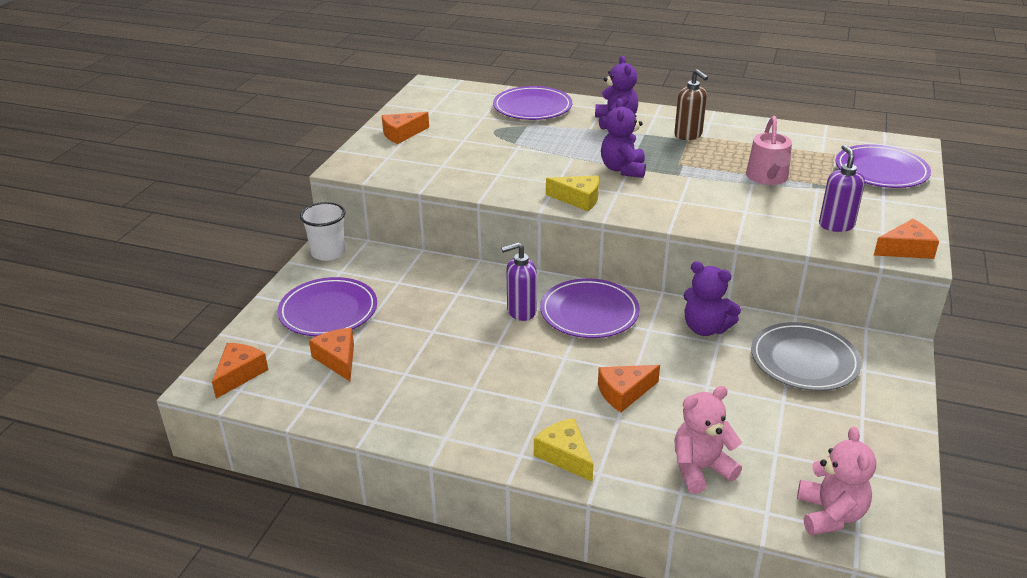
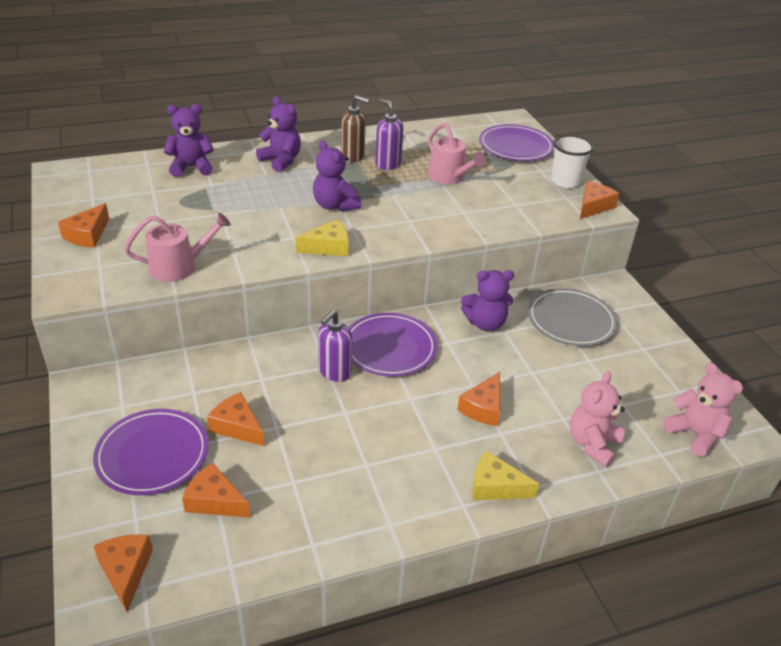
camera: 40 degrees left, 5 degrees up
(328, 252) = (87, 391): white cup -> white cup (565, 181)
(404, 318) = (237, 426): none -> orange cheese
(442, 176) = (178, 267): none -> pink watering can
(532, 107) = (191, 167): purple plate -> purple teddy bear
(836, 225) = (533, 202): purple soap dispenser -> purple soap dispenser (387, 164)

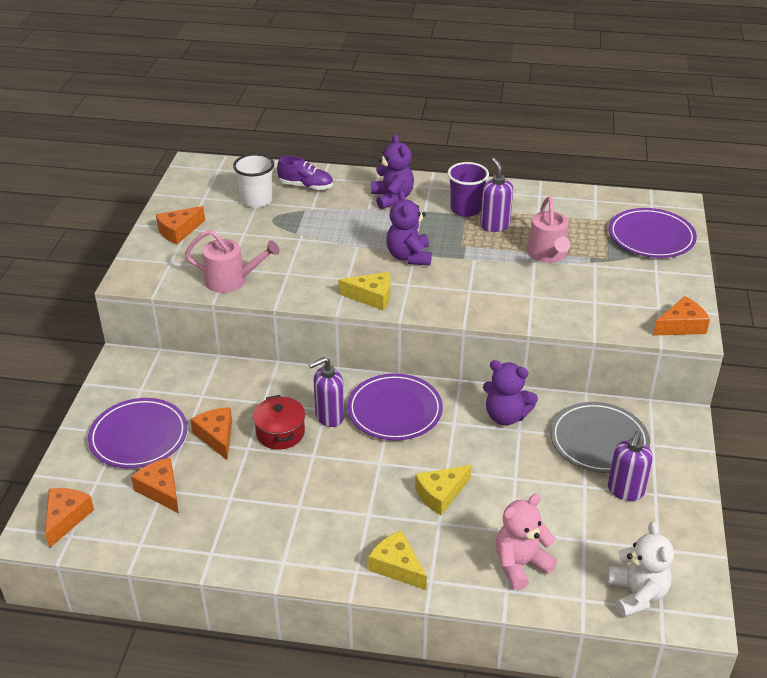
camera: 30 degrees right, 0 degrees up
(191, 167) = (306, 186): purple teddy bear -> purple shoe
(298, 402) = (280, 433): none -> red pot
(353, 156) = (466, 209): brown soap dispenser -> purple cup
(483, 407) = (440, 494): orange cheese -> yellow cheese
(565, 181) = (674, 290): white cup -> white cup (256, 200)
(621, 353) = (625, 490): none -> purple soap dispenser
(694, 434) = (636, 594): pink teddy bear -> white teddy bear

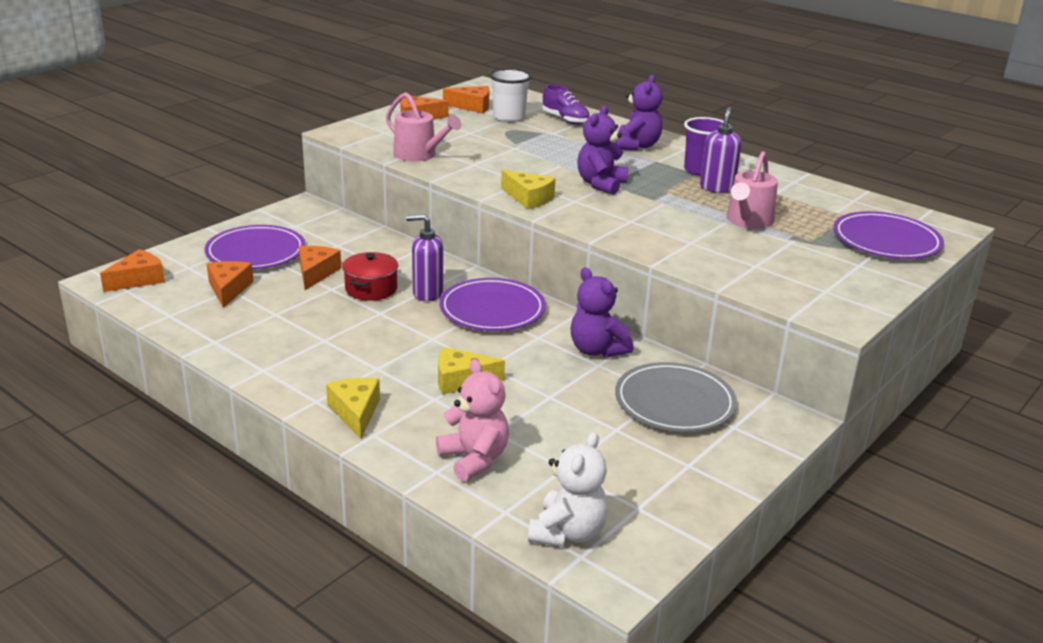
camera: 30 degrees right, 10 degrees down
(520, 564) = (474, 459): pink teddy bear -> pink teddy bear turned 60 degrees clockwise
(625, 490) = (657, 449): purple soap dispenser -> none
(681, 326) = (835, 311): orange cheese -> orange cheese (472, 106)

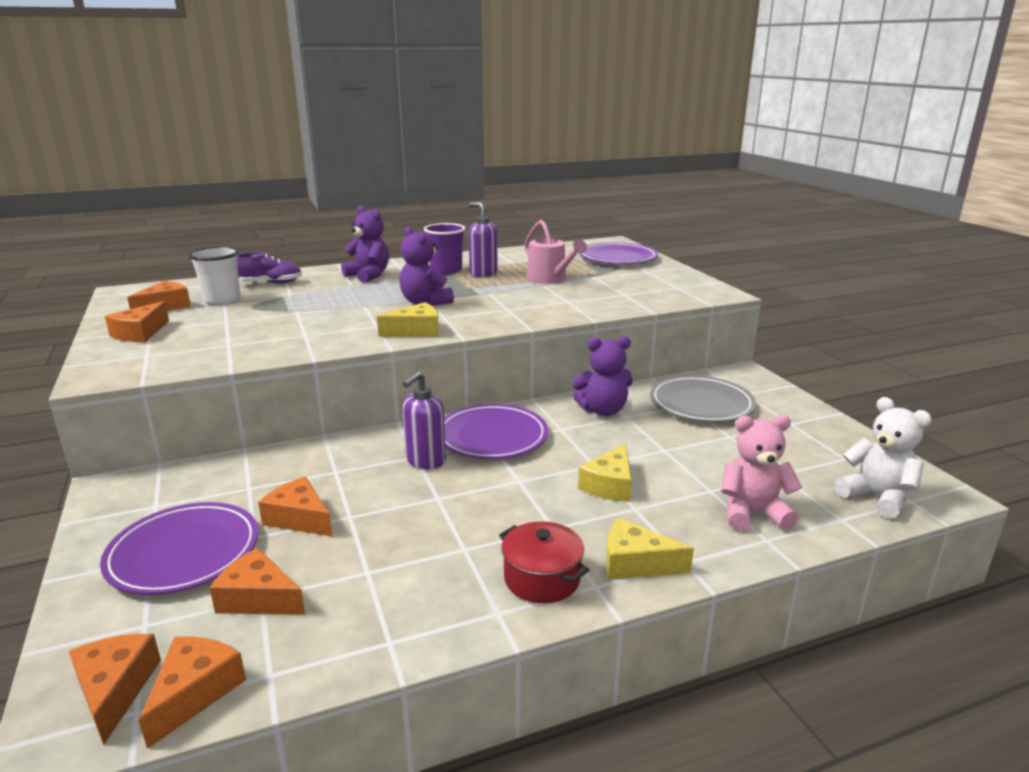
camera: 60 degrees left, 5 degrees down
(146, 300) = (195, 692): none -> orange cheese
(371, 289) = (380, 491): red pot -> red pot (542, 578)
(419, 155) = (240, 352): pink watering can -> none

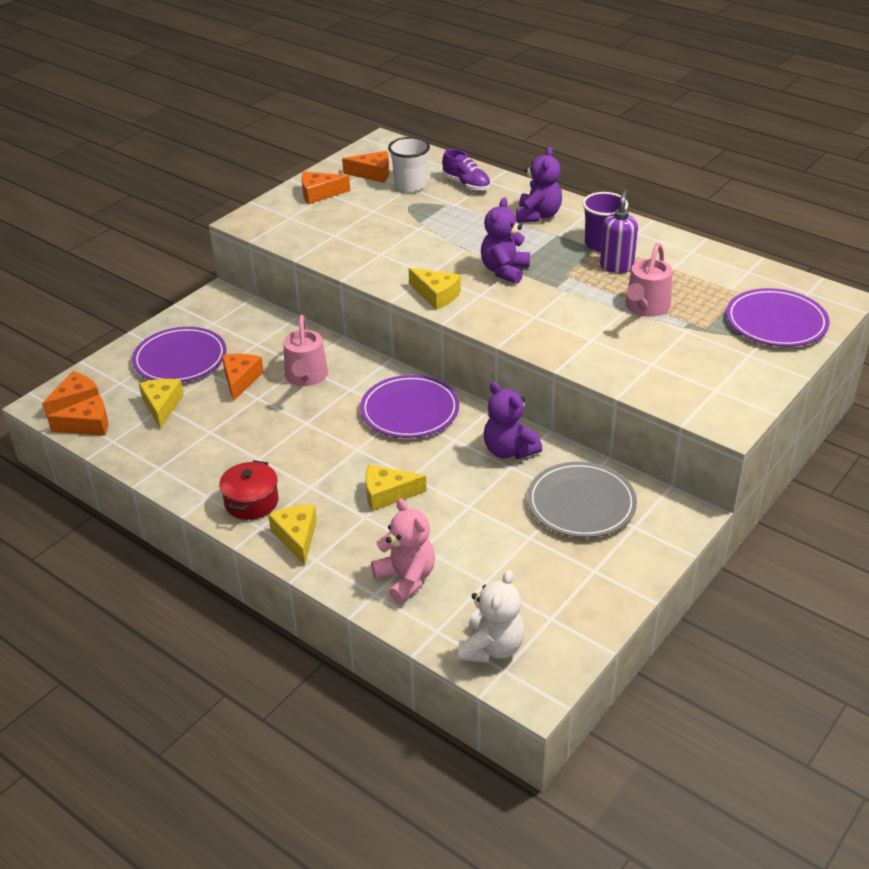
camera: 60 degrees right, 15 degrees up
(258, 598) = (162, 406): orange cheese -> yellow cheese
(358, 474) = (306, 377): none -> pink watering can
(425, 461) = (347, 396): purple soap dispenser -> none

